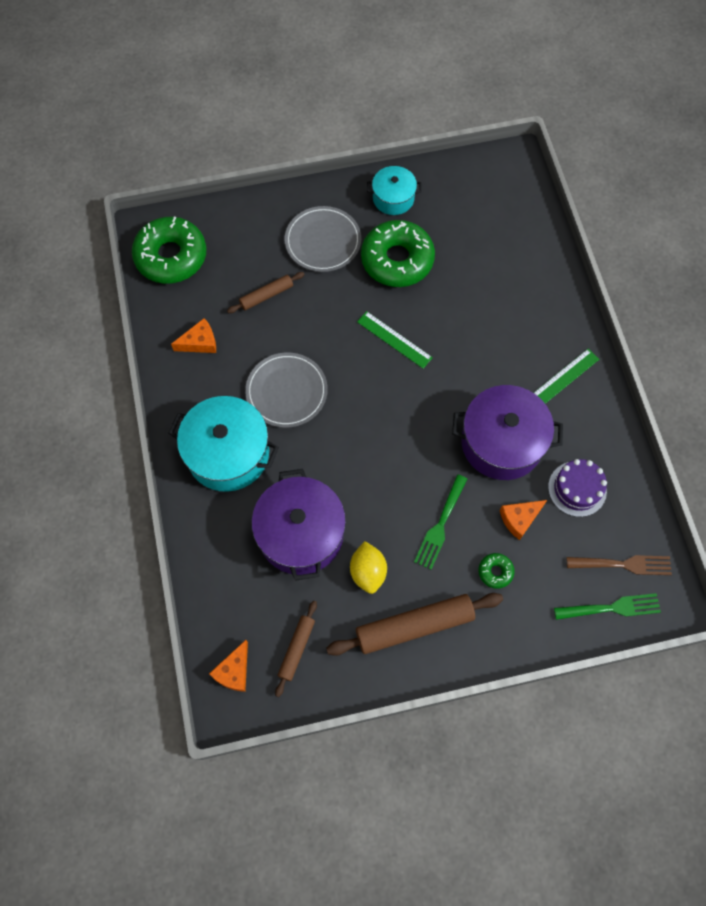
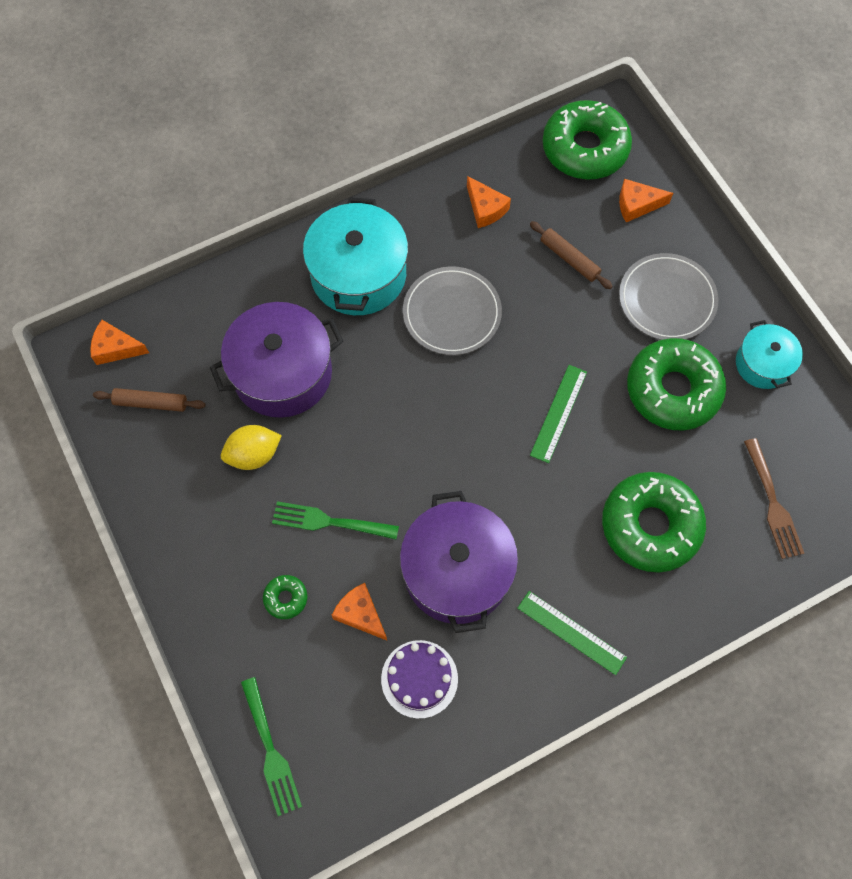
camera: 75 degrees right, 0 degrees up
(235, 236) = (637, 205): none -> orange cheese
(414, 626) = (201, 520): brown rolling pin -> none
(497, 305) = (650, 526): none -> green donut
(623, 564) = (331, 756): brown fork -> brown fork (772, 503)

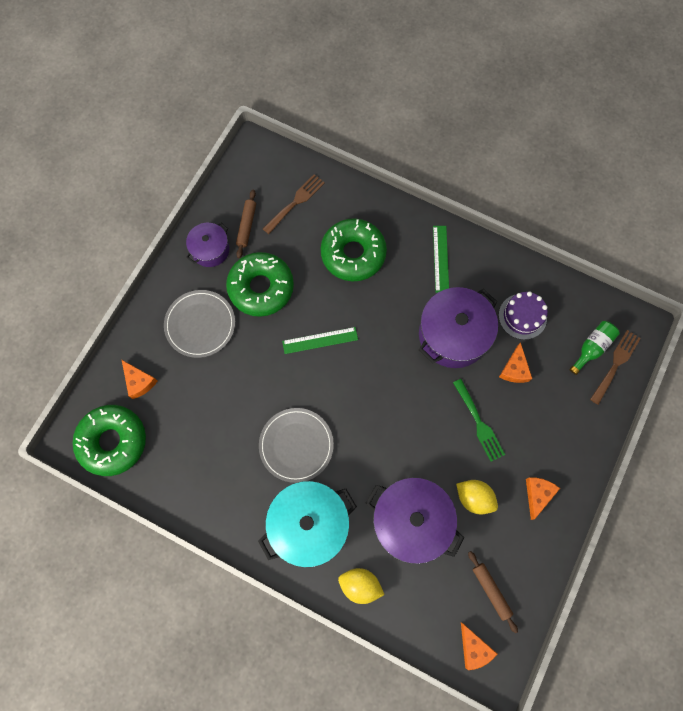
camera: 125 degrees left, 5 degrees up
(262, 284) = (360, 585): none -> yellow lemon
(270, 750) = (615, 364): green fork -> brown fork
(286, 598) = (538, 415): green donut -> none
(314, 737) = (591, 348): none -> green bottle
(485, 208) = (203, 476): orange cheese -> orange cheese (537, 494)
(569, 258) = (208, 398): brown rolling pin -> brown rolling pin (246, 226)
(763, 364) = (210, 250): turquoise pot -> purple pot

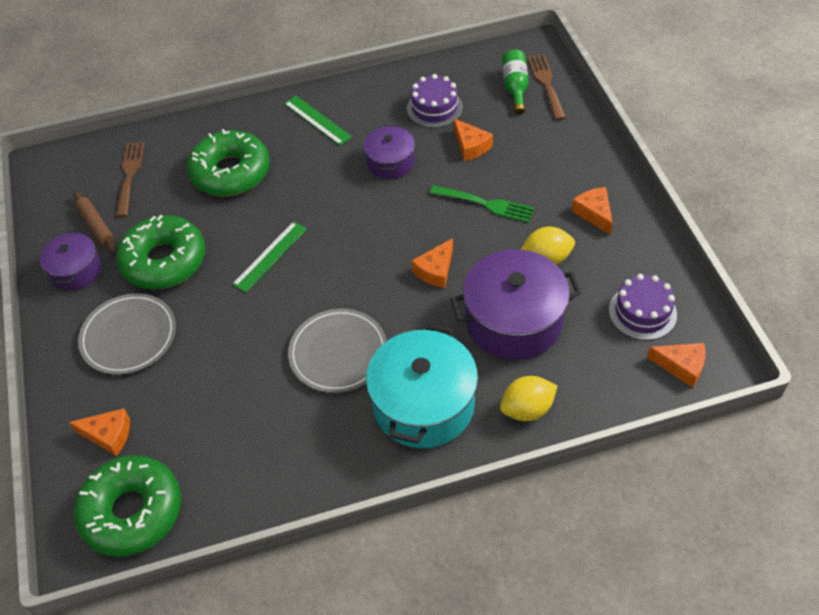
camera: 40 degrees left, 20 degrees down
(402, 442) = (435, 270): none -> orange cheese
(453, 335) = (390, 162): purple pot -> purple pot, size x0.57
(491, 591) = (642, 312): brown rolling pin -> purple cake

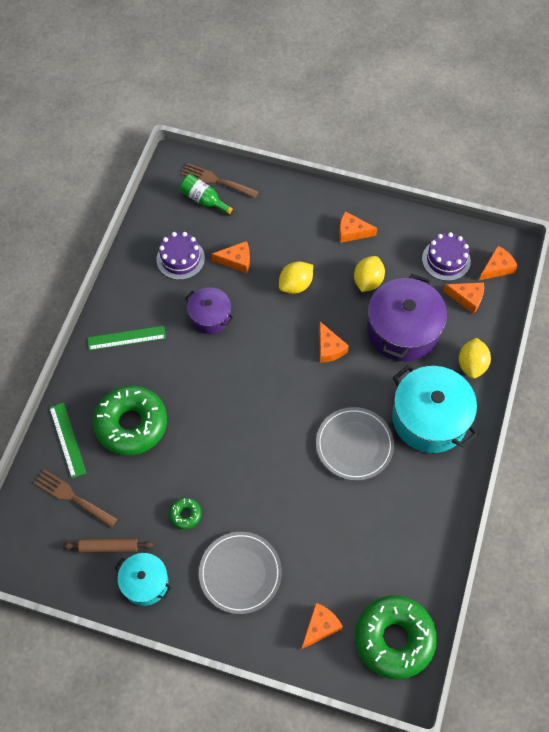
camera: 60 degrees left, 10 degrees up
(76, 270) = (145, 583): purple pot -> turquoise pot
(164, 261) = (185, 515): green donut -> green donut, size x0.43
(270, 256) = (237, 441): green ruler -> green ruler (67, 440)
(485, 204) = (295, 285): green fork -> yellow lemon
(611, 358) = (467, 298): none -> orange cheese

